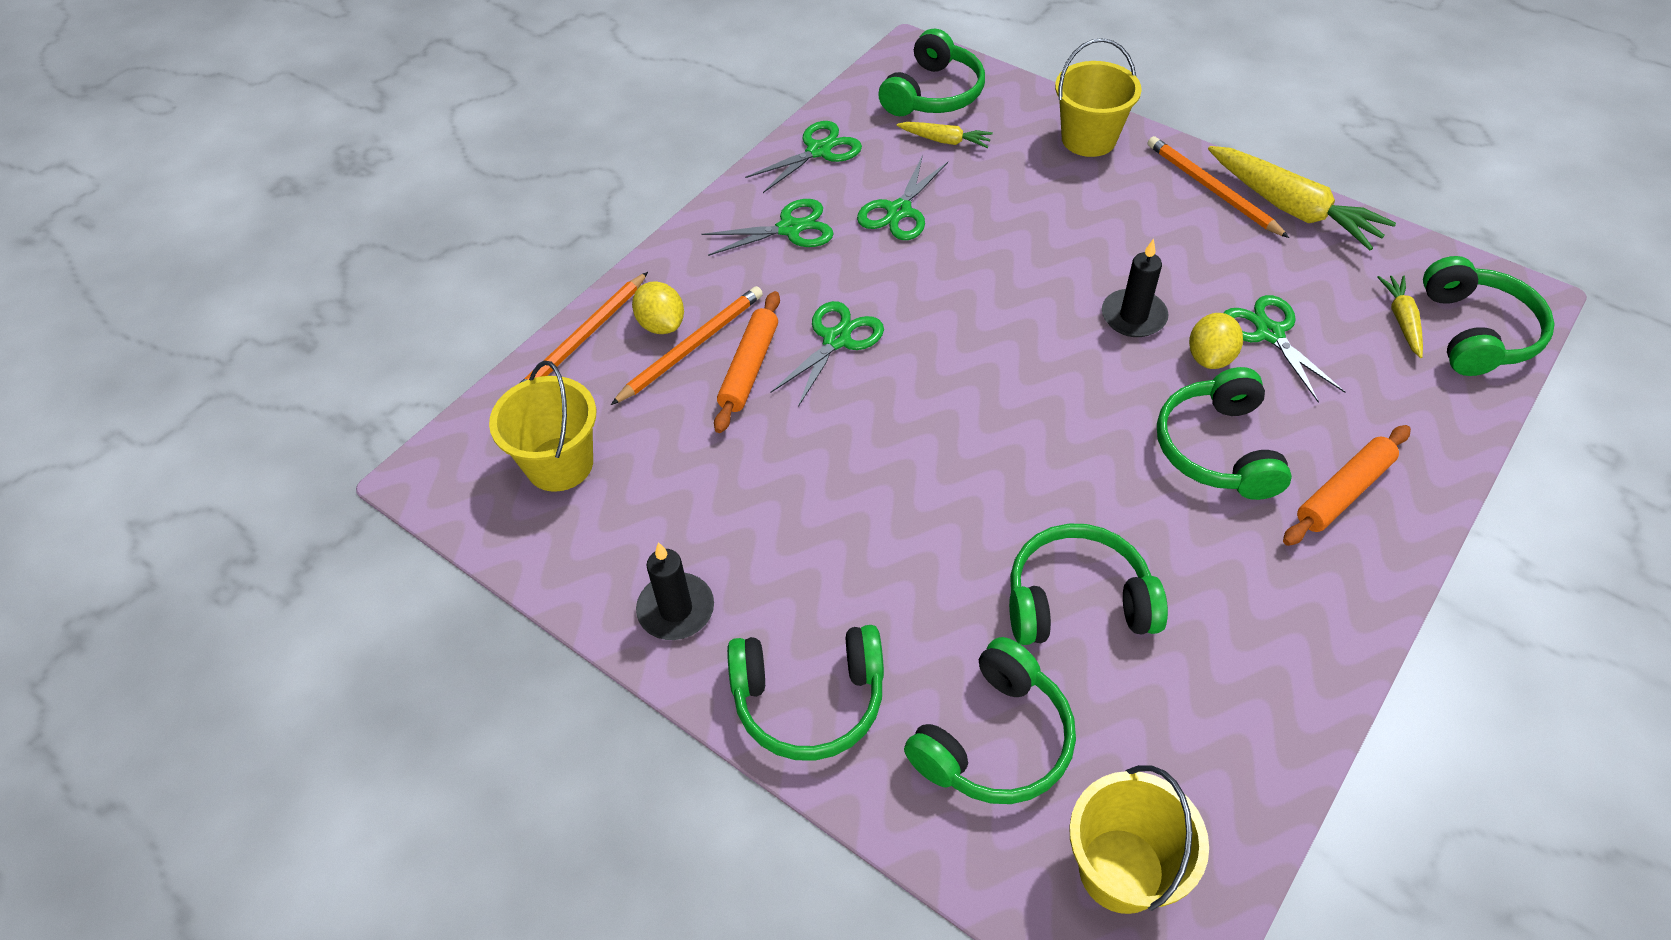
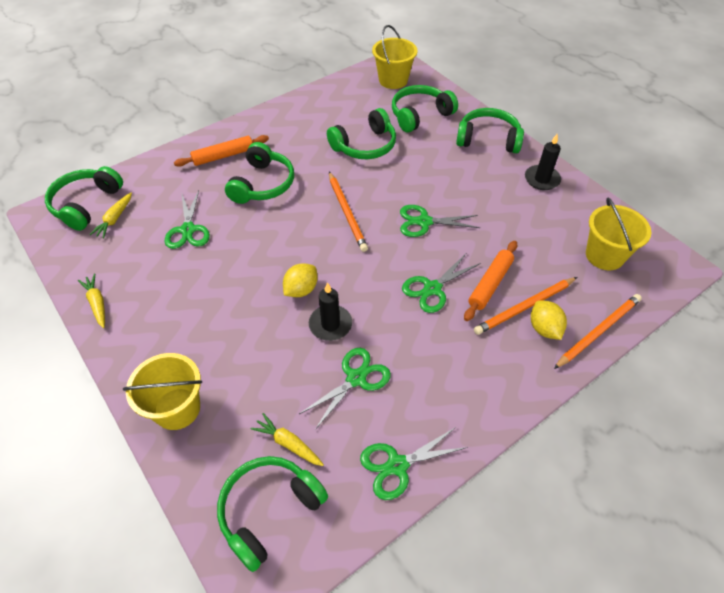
camera: 165 degrees left, 0 degrees up
(790, 229) = (442, 385): green scissors -> green scissors (424, 222)
(1077, 600) = (365, 146): green headphones -> green headphones turned 45 degrees counterclockwise
(1133, 316) = (252, 258): black candle -> black candle (330, 324)
(1210, 357) = (230, 225): yellow lemon -> yellow lemon (301, 290)
(1212, 189) = (131, 333): orange pencil -> orange pencil (347, 213)
(1292, 208) = (97, 303): yellow carrot -> yellow carrot, size x0.52

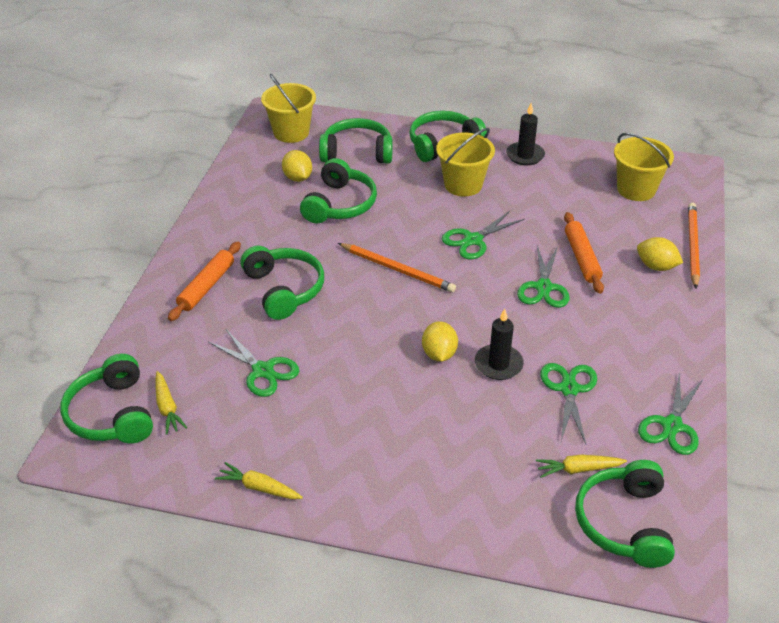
camera: 40 degrees left, 10 degrees down
(177, 409) = (456, 512): yellow bucket -> yellow bucket (463, 185)
(360, 113) = (298, 178): none -> yellow lemon
(420, 115) = (357, 152): green headphones -> green headphones turned 75 degrees clockwise
(524, 307) = (625, 260): orange pencil -> none

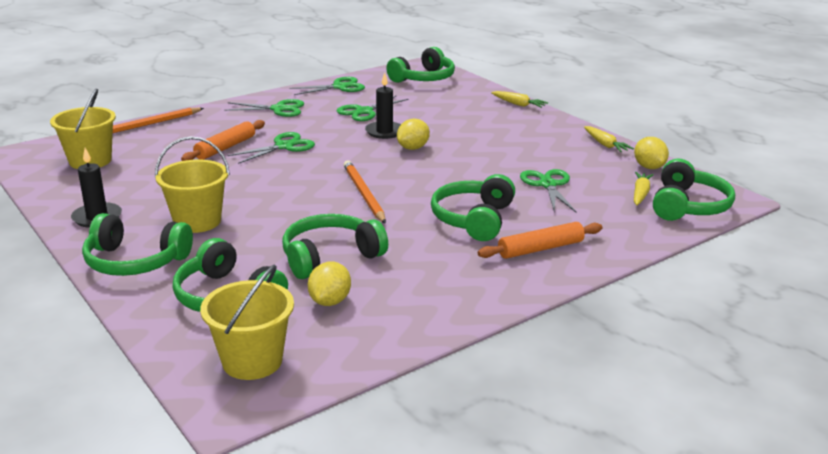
camera: 140 degrees left, 15 degrees down
(473, 240) = (273, 186): green scissors -> green scissors (278, 109)
(578, 469) = (415, 93): yellow carrot -> yellow carrot (518, 104)
(656, 266) = (193, 127): yellow lemon -> yellow lemon (649, 167)

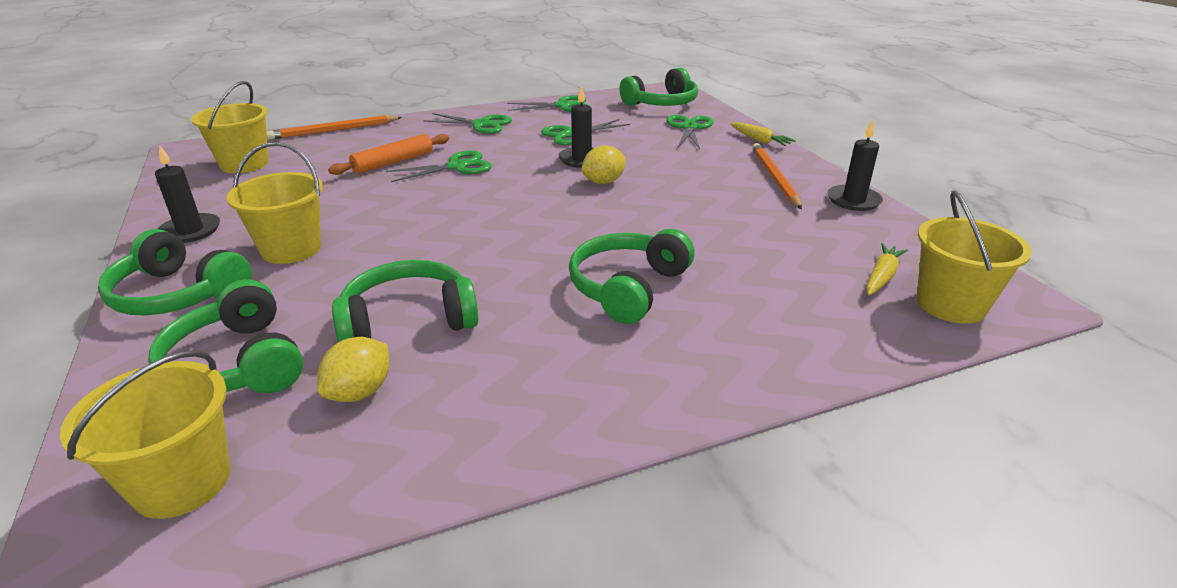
camera: 15 degrees right, 5 degrees up
(363, 194) = (508, 235): orange pencil -> orange pencil (774, 178)
(540, 248) = (700, 347): orange rolling pin -> none
(548, 185) = (753, 248): green scissors -> green scissors (689, 127)
(605, 145) = (853, 200): yellow carrot -> black candle
(649, 167) = (906, 238): yellow lemon -> none
(688, 206) = (950, 304): green headphones -> yellow bucket

